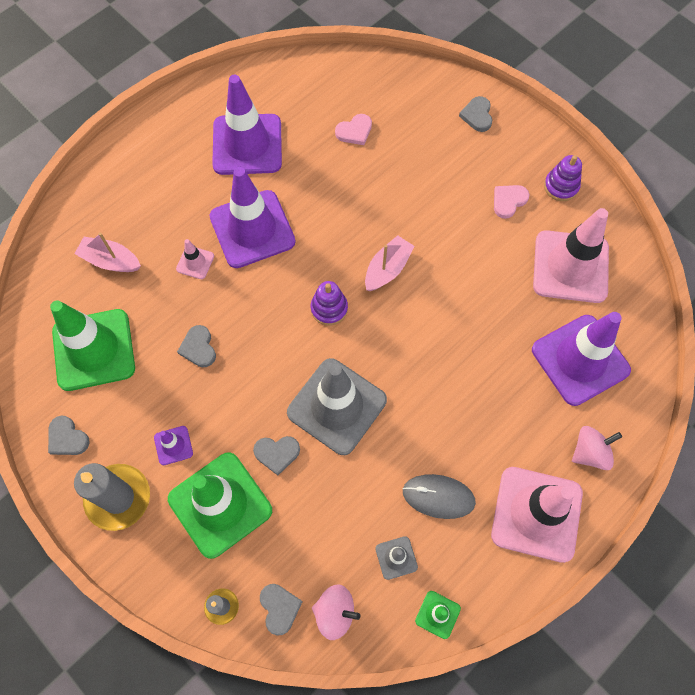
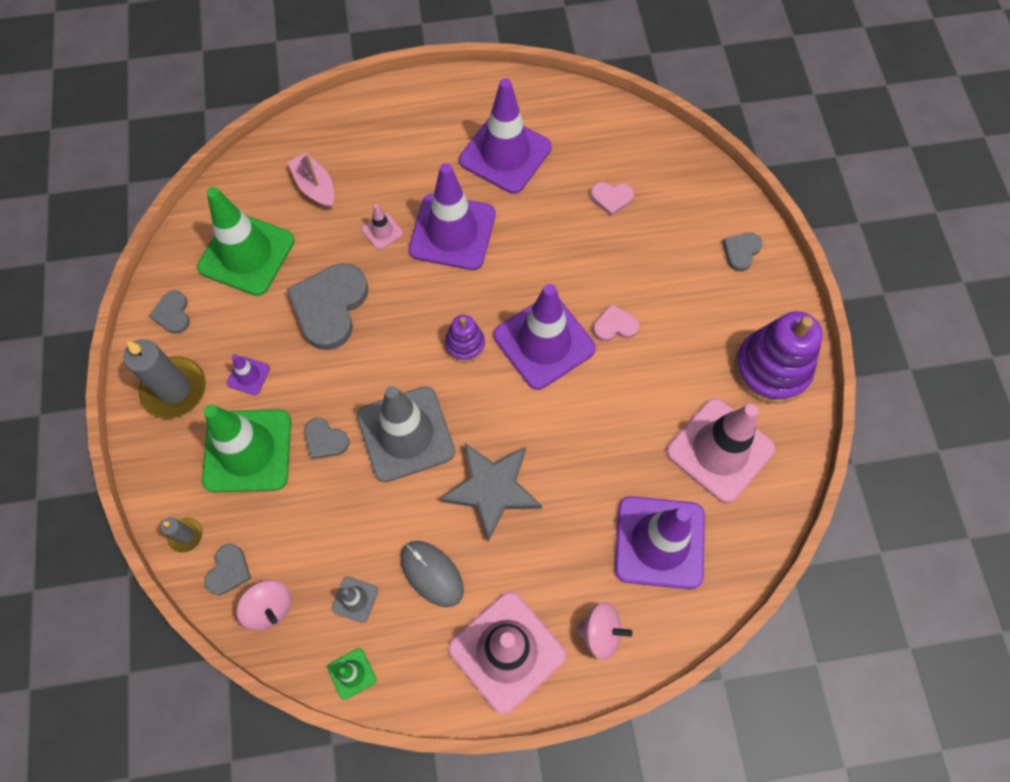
camera: 35 degrees right, 0 degrees up
(198, 348) = (330, 307): grey heart -> grey heart, size x2.02
(387, 269) = (544, 342): pink boat -> purple traffic cone
(434, 403) = (492, 489): none -> grey star
(508, 201) = (708, 351): pink heart -> pink heart (615, 326)
(561, 186) = (771, 368): purple stacking toy -> purple stacking toy, size x1.89

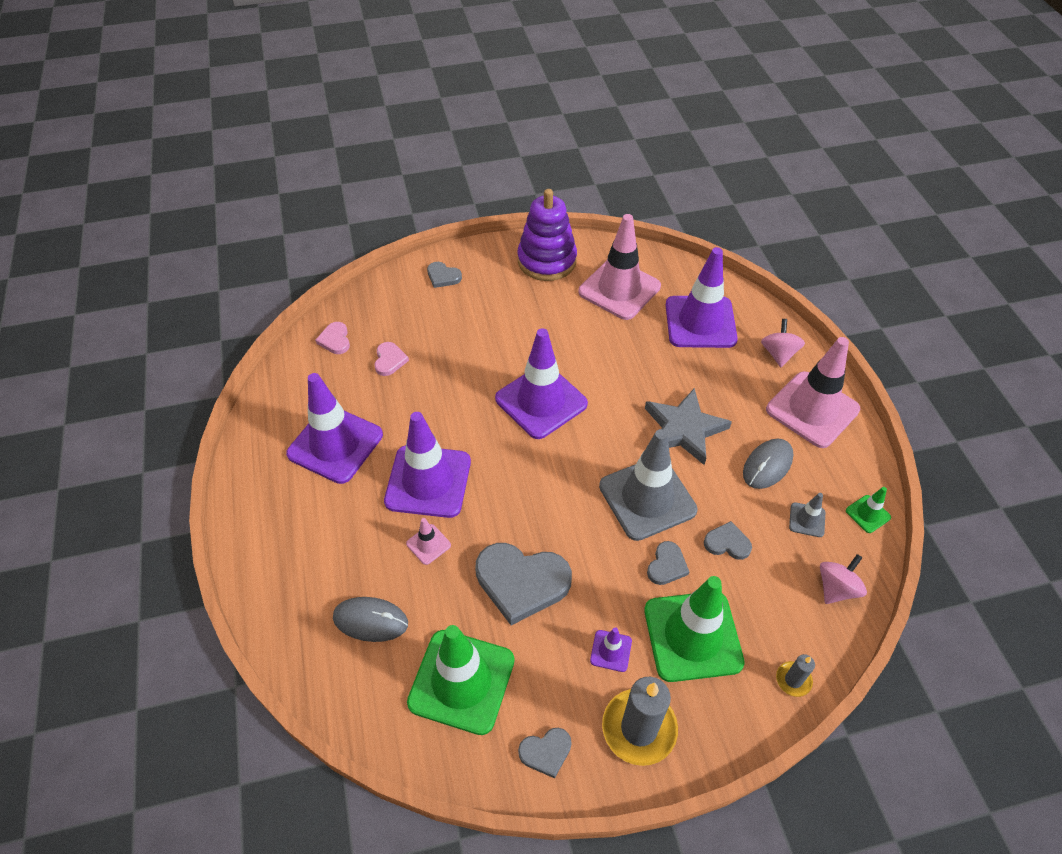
camera: 95 degrees left, 15 degrees down
(228, 571) = (815, 631): grey heart -> grey heart (727, 543)
(315, 187) = (370, 620): pink boat -> grey mouse
(465, 344) = (550, 460): purple stacking toy -> none
(615, 326) = (520, 354): pink heart -> pink heart (335, 340)

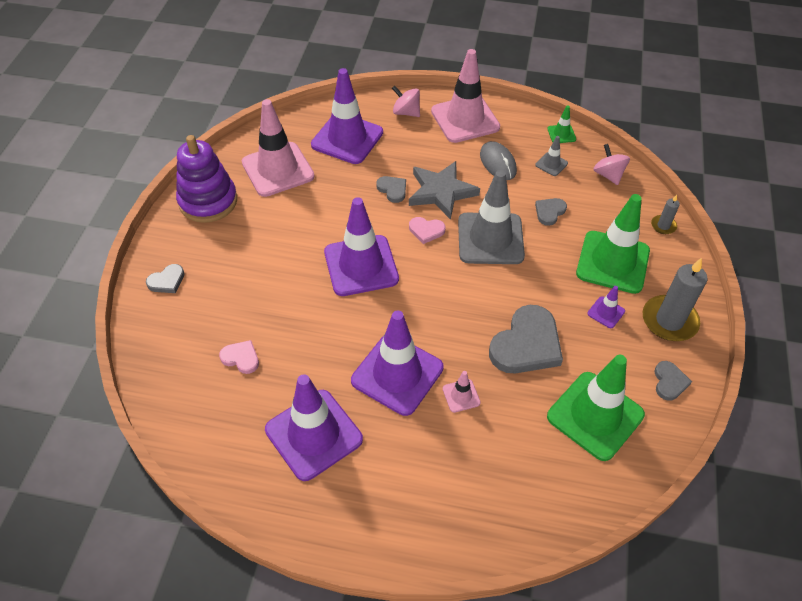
camera: 65 degrees left, 0 degrees up
(335, 340) = (182, 395): pink heart -> pink heart (426, 230)
(370, 620) = (515, 463): grey mouse -> none
(667, 565) = (552, 252): grey heart -> grey heart (392, 190)

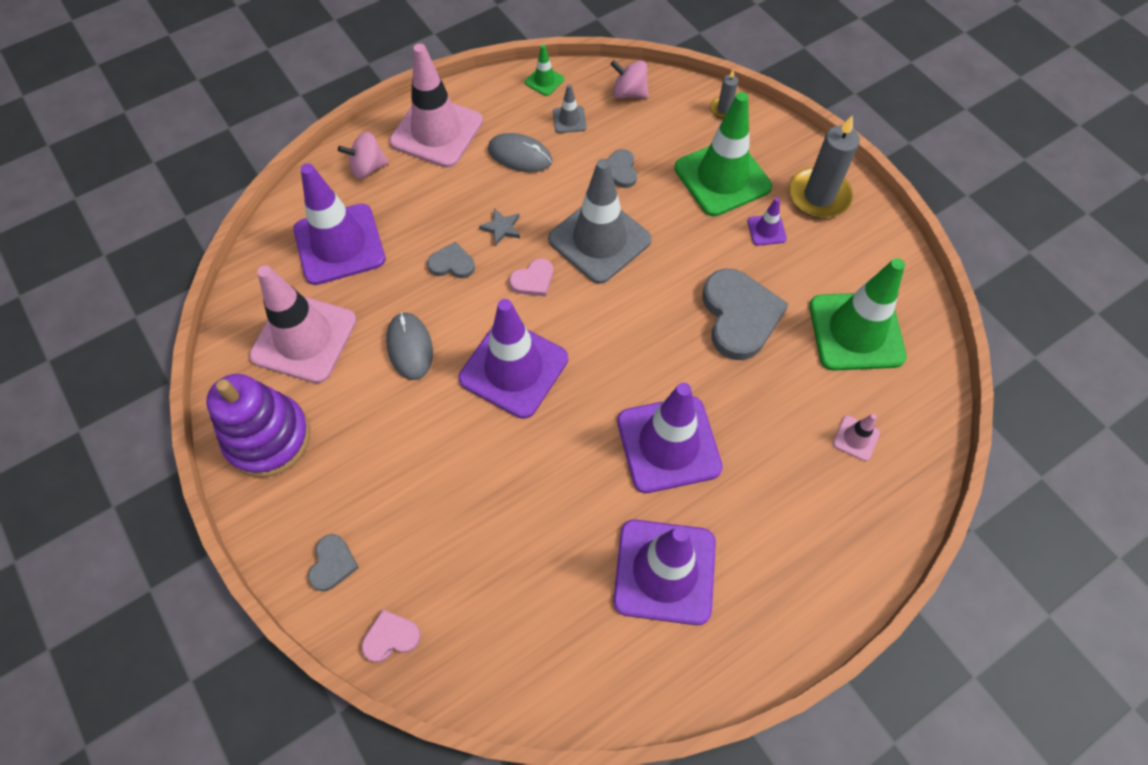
camera: 45 degrees left, 10 degrees up
(241, 358) = (510, 567): pink heart -> pink heart (391, 637)
(321, 213) = (410, 347): none -> grey mouse
(441, 192) = (501, 228): grey star -> grey star, size x0.45
(461, 396) = (741, 413): pink traffic cone -> pink traffic cone (856, 438)
(669, 382) = (874, 251): grey heart -> none

